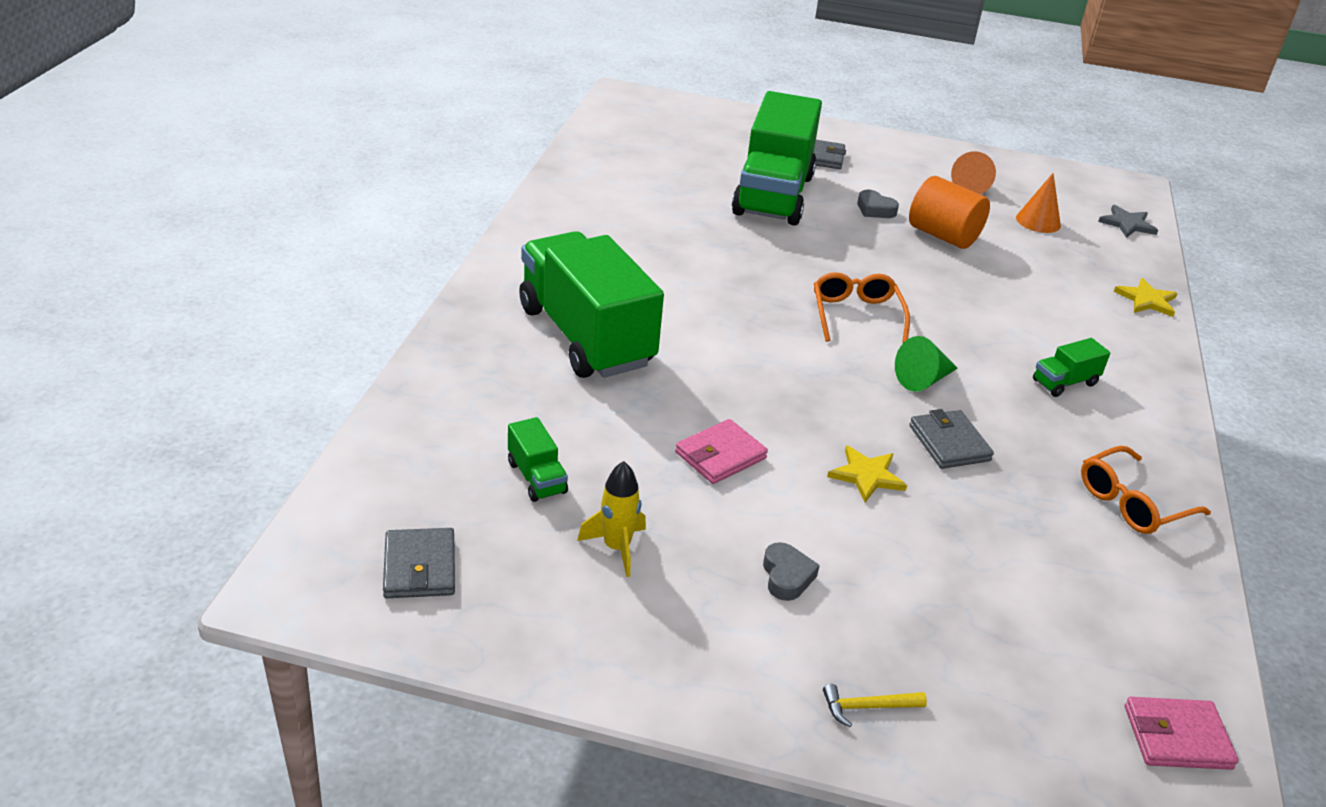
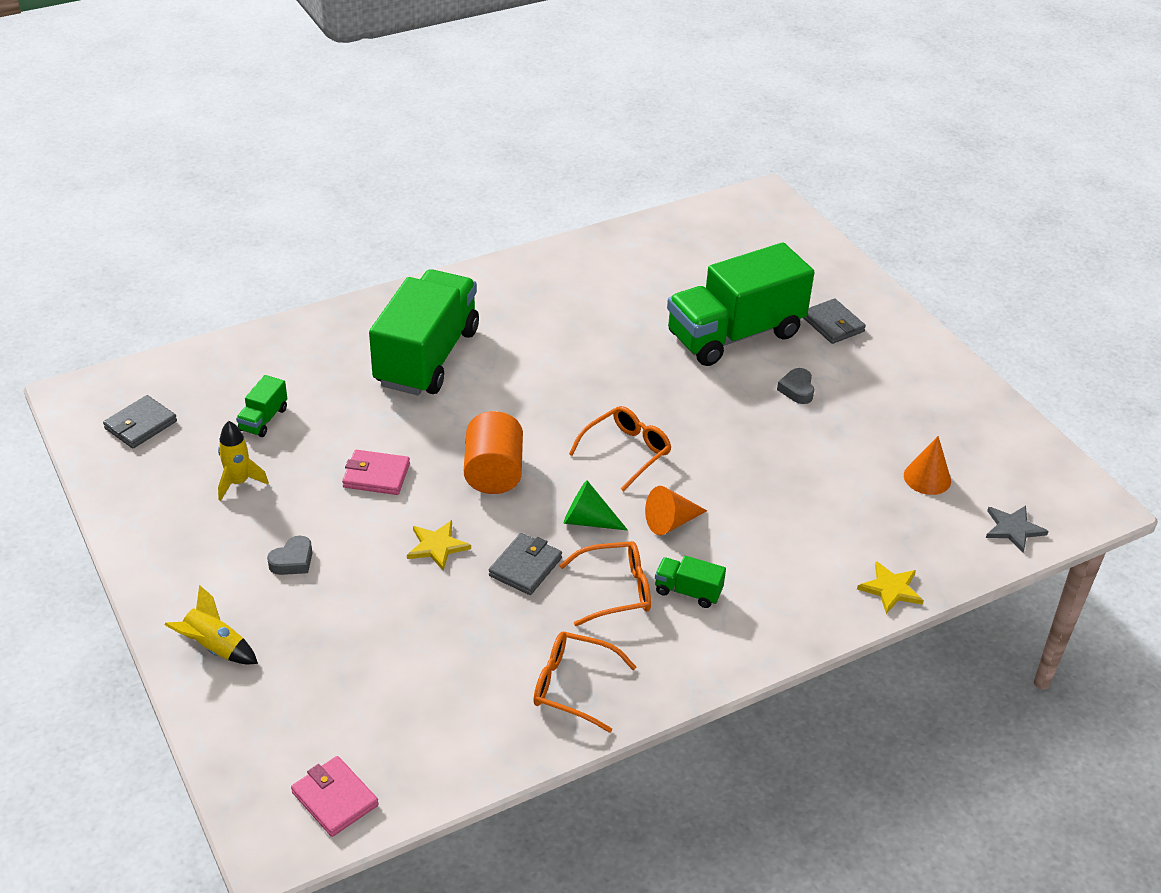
camera: 50 degrees right, 5 degrees up
(867, 707) = (215, 647): yellow hammer -> yellow rocket
(943, 236) = (813, 440): orange cylinder -> orange cylinder (493, 473)
(969, 185) = (925, 417): orange cone -> orange cone (671, 522)
(1028, 415) = (615, 590): none -> orange glasses

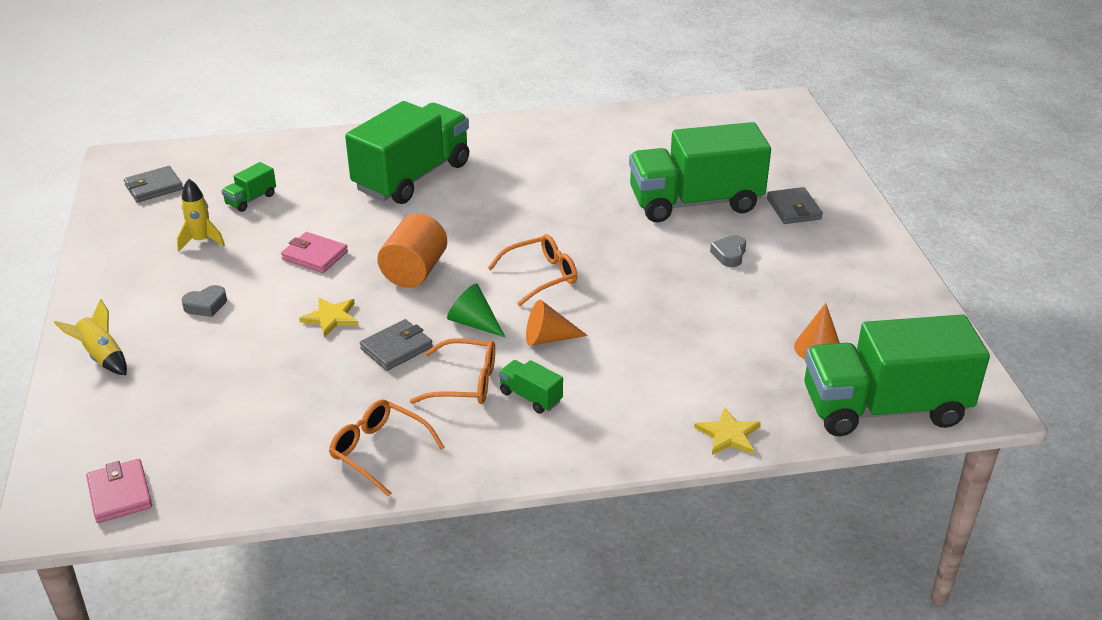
camera: 20 degrees right, 5 degrees down
(1013, 529) = (884, 408): grey star -> green truck

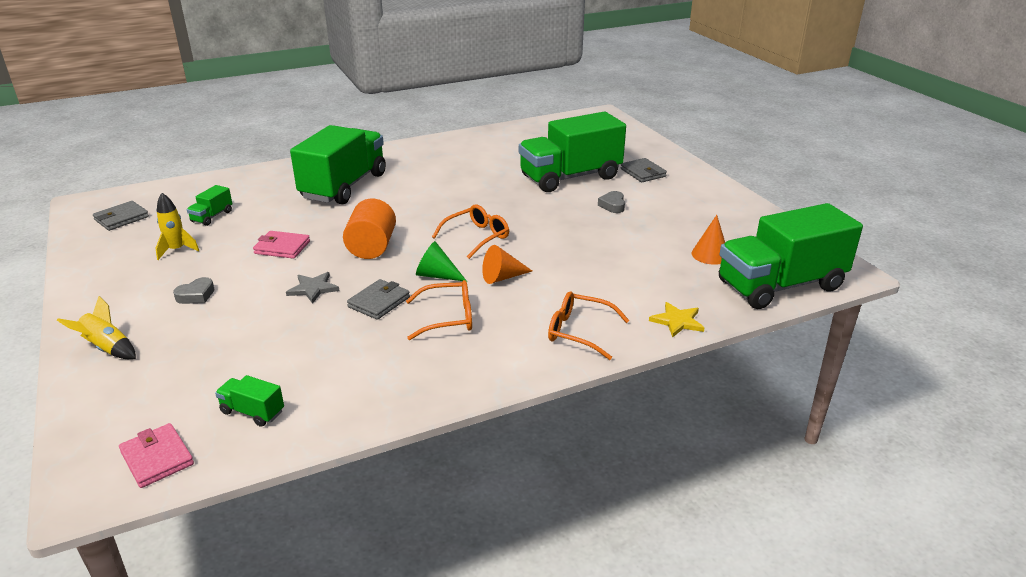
camera: 15 degrees left, 5 degrees down
(331, 317) = (313, 288): yellow star -> grey star
(379, 451) = (395, 380): orange glasses -> orange glasses (579, 332)
(530, 397) = (507, 320): green truck -> green truck (252, 412)

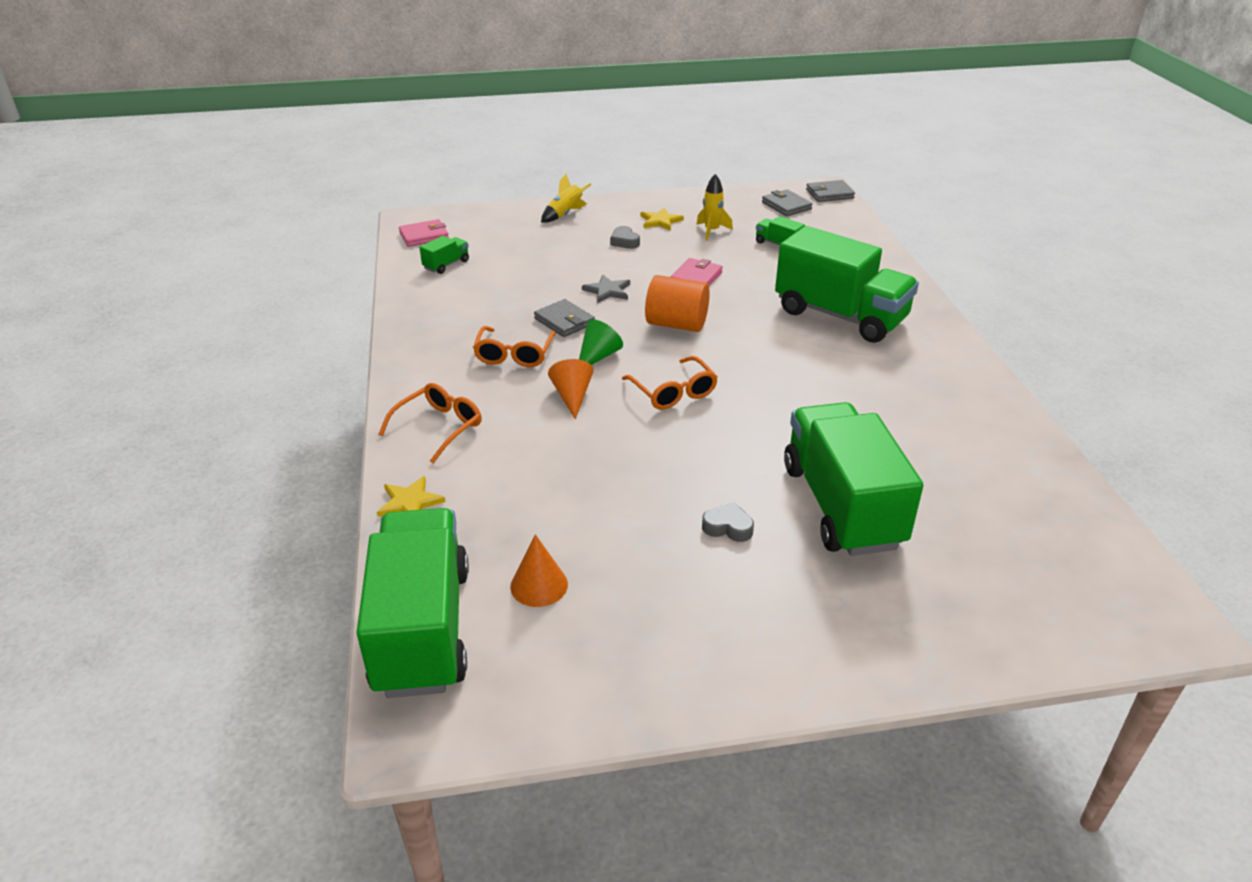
camera: 105 degrees right, 5 degrees up
(144, 281) = (660, 221): none -> yellow star
(643, 173) = (849, 598): grey wallet -> grey wallet (829, 194)

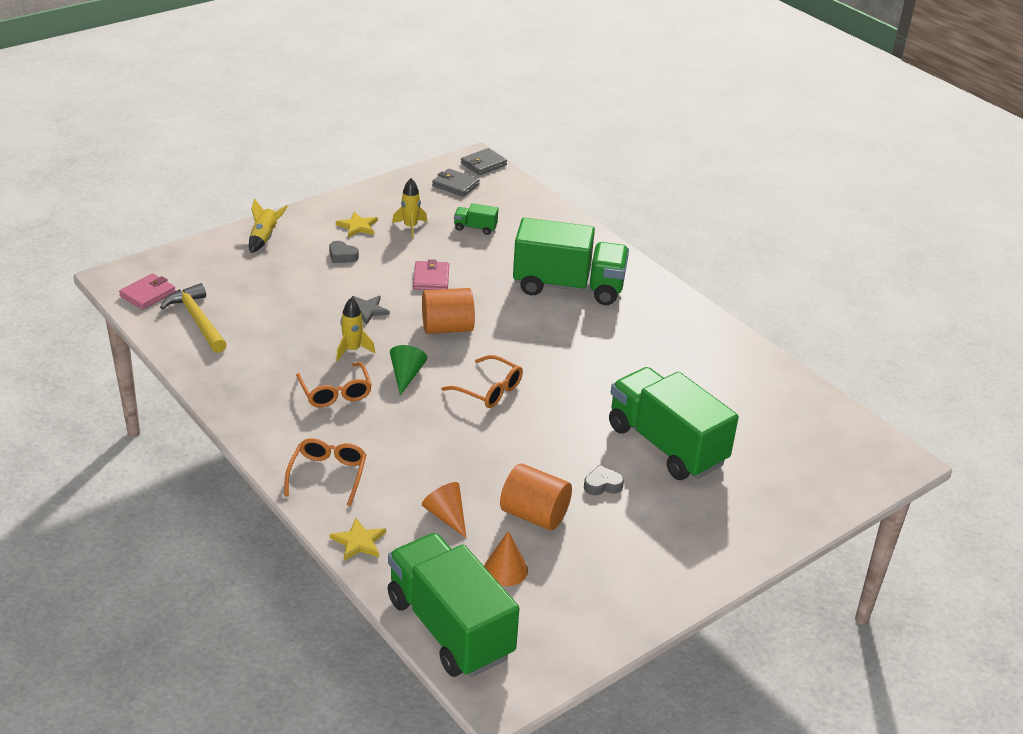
camera: 30 degrees left, 0 degrees up
(446, 265) = (197, 320): green truck -> yellow hammer
(564, 321) = (352, 350): grey wallet -> yellow rocket
(572, 396) = (413, 416): orange cone -> orange cone (446, 516)
(621, 535) = (534, 515): none -> orange cylinder

